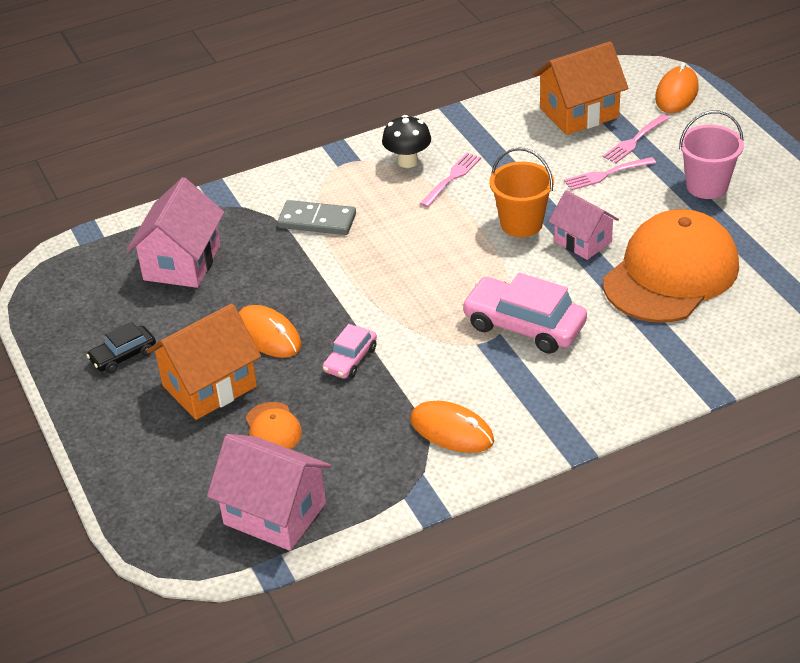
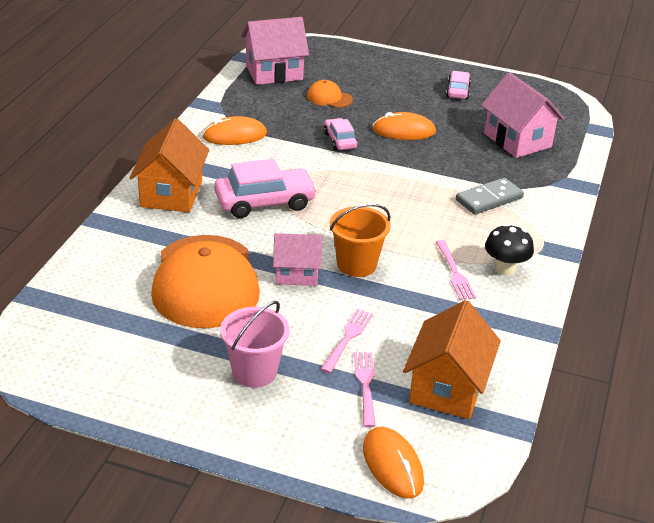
camera: 130 degrees right, 5 degrees down
(123, 356) = (458, 91): black car -> pink car
(209, 386) = (391, 99): orange house -> orange house (171, 193)

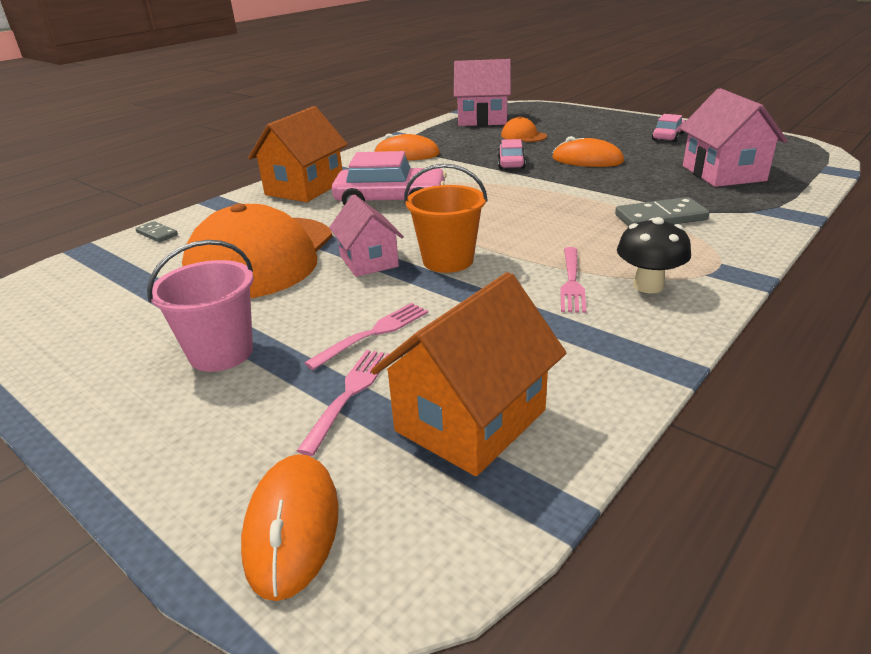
camera: 25 degrees right, 5 degrees down
(82, 268) = (157, 234): none -> grey domino
(296, 274) = (369, 261): pink house -> pink house turned 45 degrees clockwise

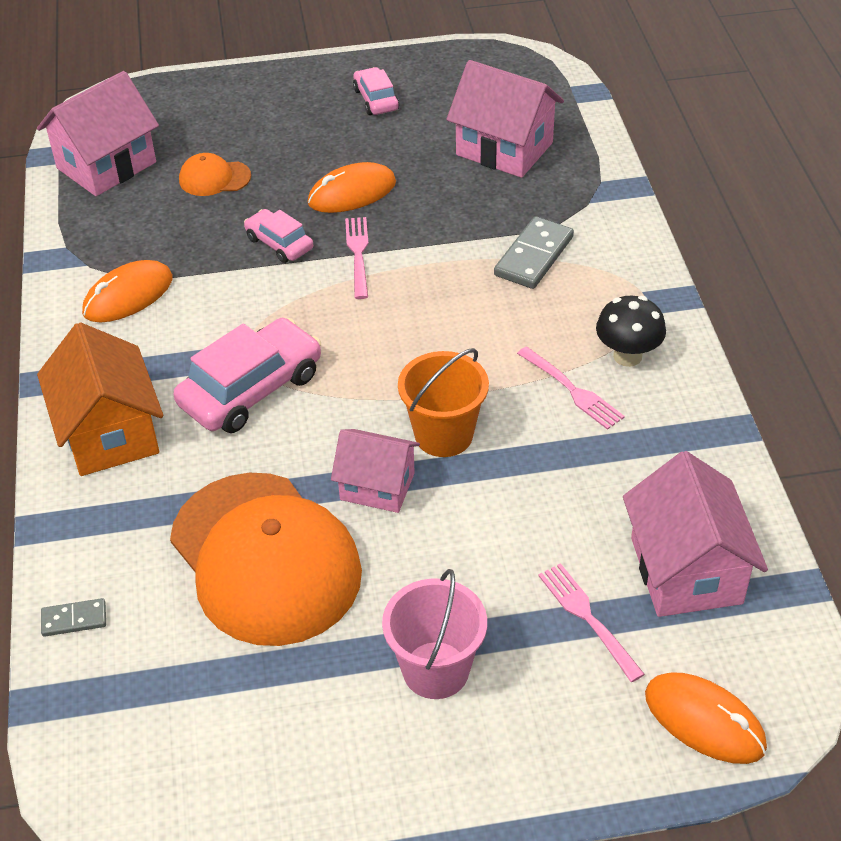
camera: 50 degrees left, 15 degrees up
(373, 333) = (515, 556): pink fork -> pink fork (358, 254)
(470, 420) = (686, 570): orange house -> pink house

